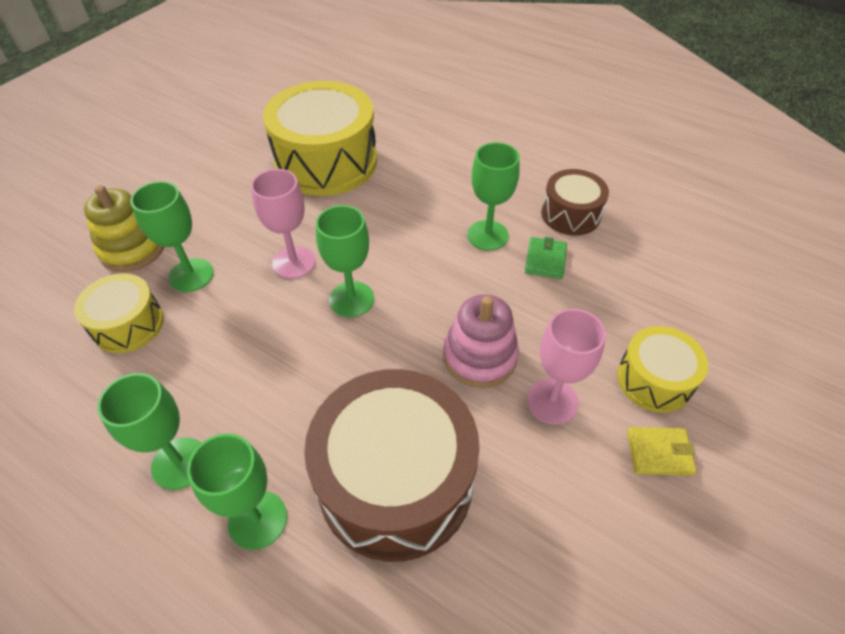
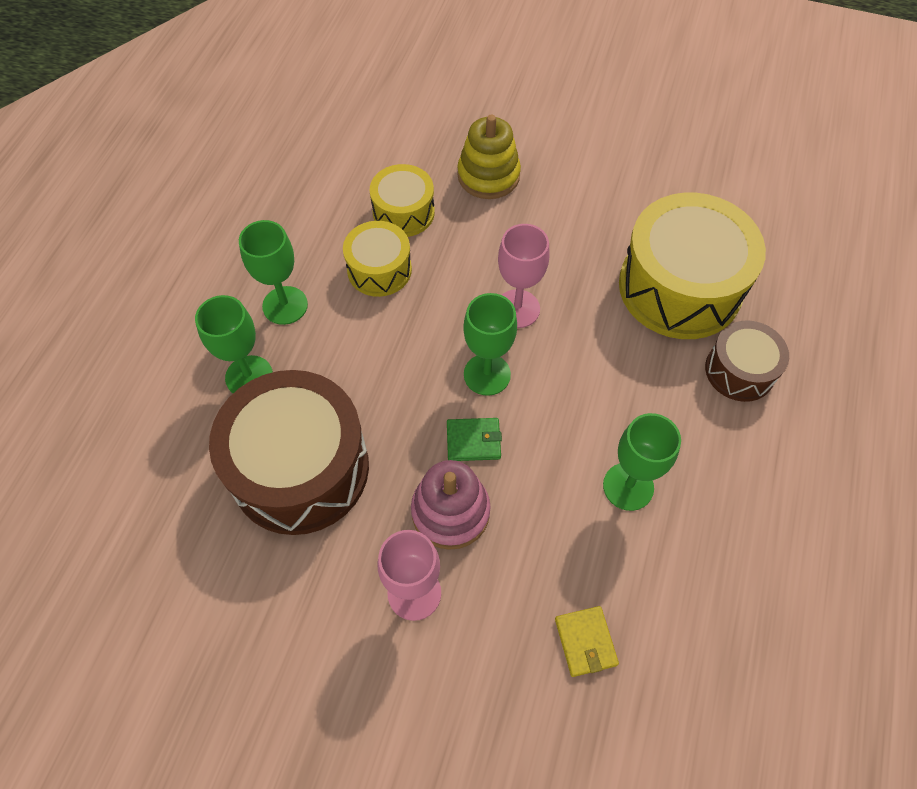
camera: 75 degrees right, 10 degrees up
(191, 275) = (472, 233): green goblet -> none
(545, 260) = (612, 559): green wallet -> green wallet (473, 441)
(570, 214) = (705, 580): brown drum -> brown drum (739, 371)
(654, 380) = (470, 703): yellow drum -> yellow drum (379, 269)
(659, 452) = (379, 711): yellow wallet -> yellow wallet (585, 642)

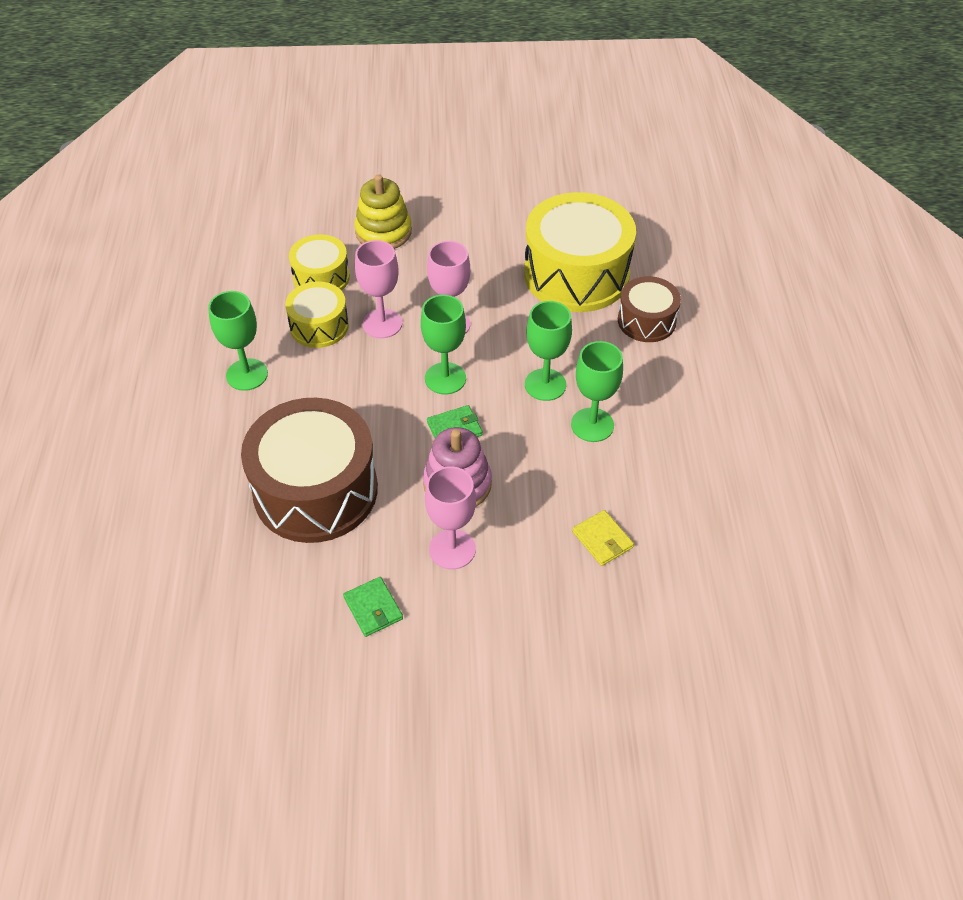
camera: 20 degrees left, 10 degrees down
(249, 376) = (239, 436): green goblet -> green goblet (545, 385)
(303, 637) = (373, 608): none -> green wallet
(445, 286) = (382, 323): none -> pink goblet

